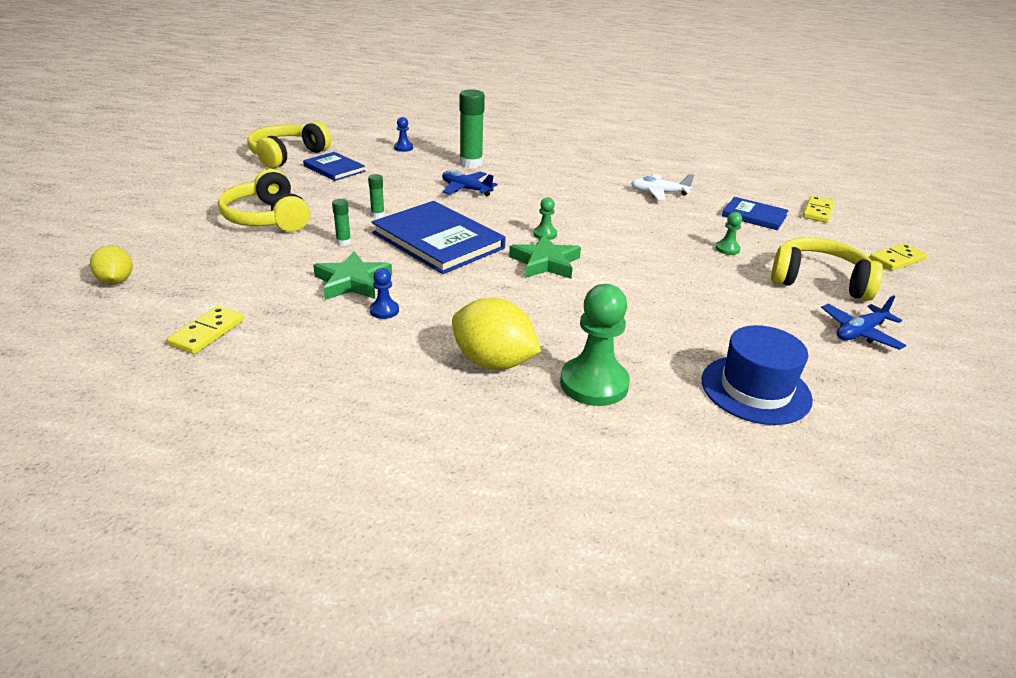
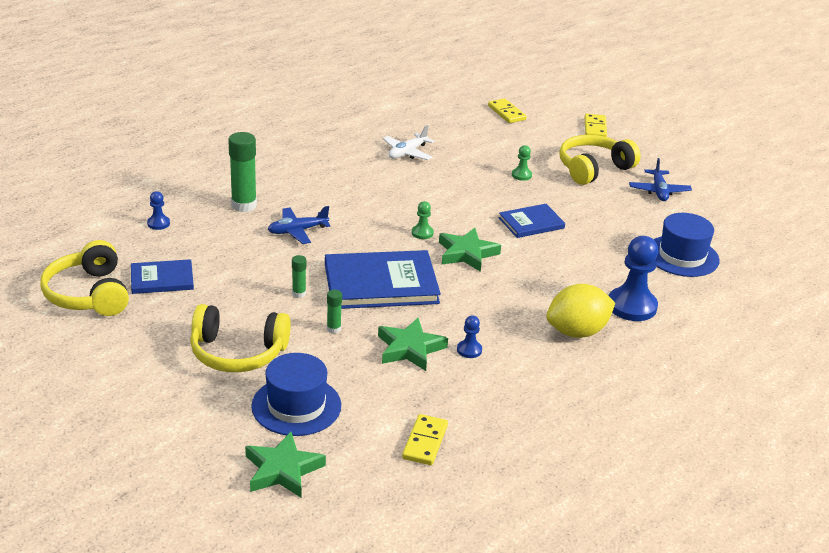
camera: 55 degrees left, 0 degrees up
(116, 281) = (282, 470): yellow lemon -> green star
(207, 332) = (425, 442): yellow domino -> yellow domino turned 45 degrees clockwise
(214, 260) = (296, 406): none -> blue hat
(594, 384) = (632, 306): green pawn -> blue pawn
(754, 216) = (486, 138): blue book -> blue book (531, 223)

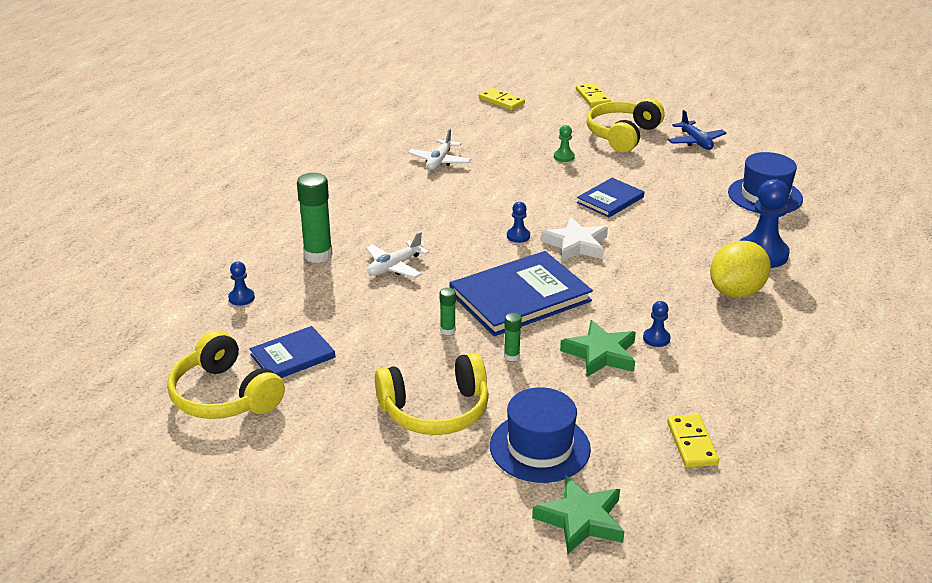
camera: 20 degrees left, 0 degrees up
(297, 231) = (394, 267): blue plane -> white plane
(422, 233) = (518, 236): green pawn -> blue pawn
(467, 253) = (576, 245): green star -> white star

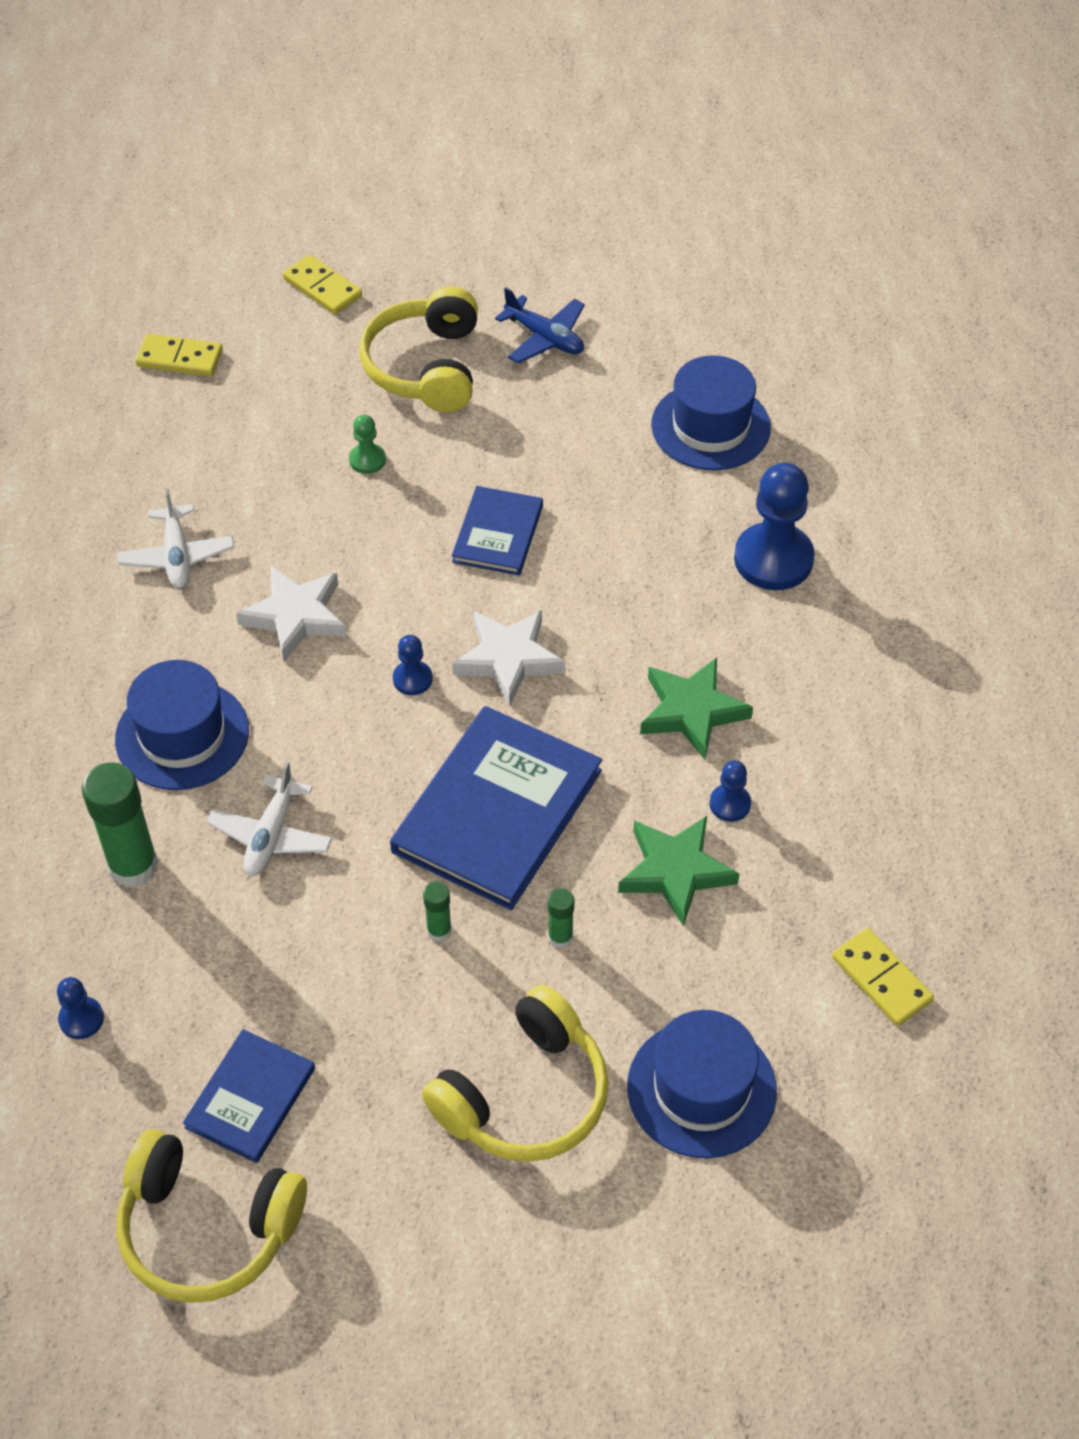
camera: 30 degrees left, 20 degrees up
(384, 219) = (182, 735): none -> blue hat
(478, 197) = (295, 616): none -> white star
(581, 519) = (825, 1184): green star -> green star (692, 711)
(736, 292) = (781, 657): yellow lemon -> none

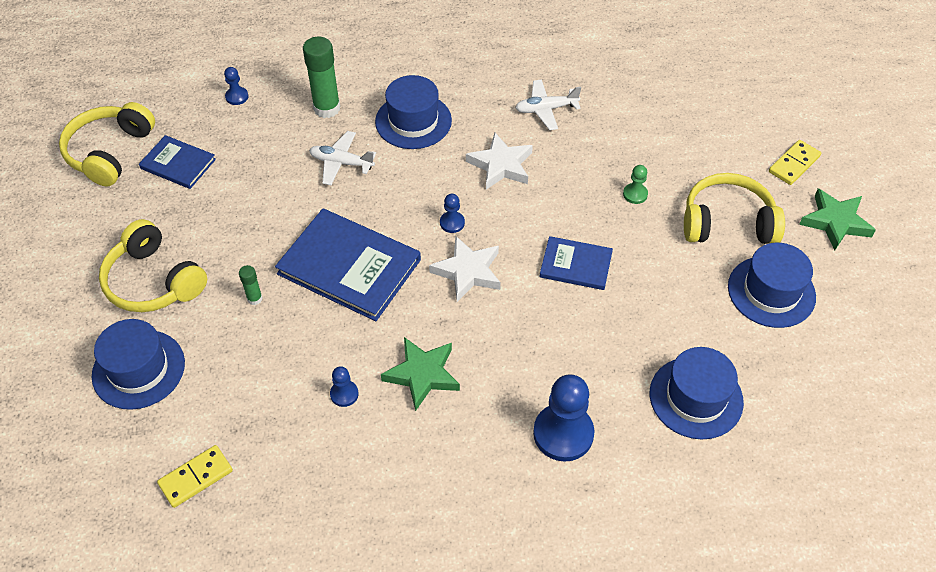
camera: 90 degrees right, 0 degrees up
(180, 358) = (712, 98): yellow domino -> none
(439, 931) = (268, 240): green glue stick -> none
(545, 338) = (771, 291): blue plane -> blue hat
(675, 871) = (294, 361): green star -> green star (835, 222)

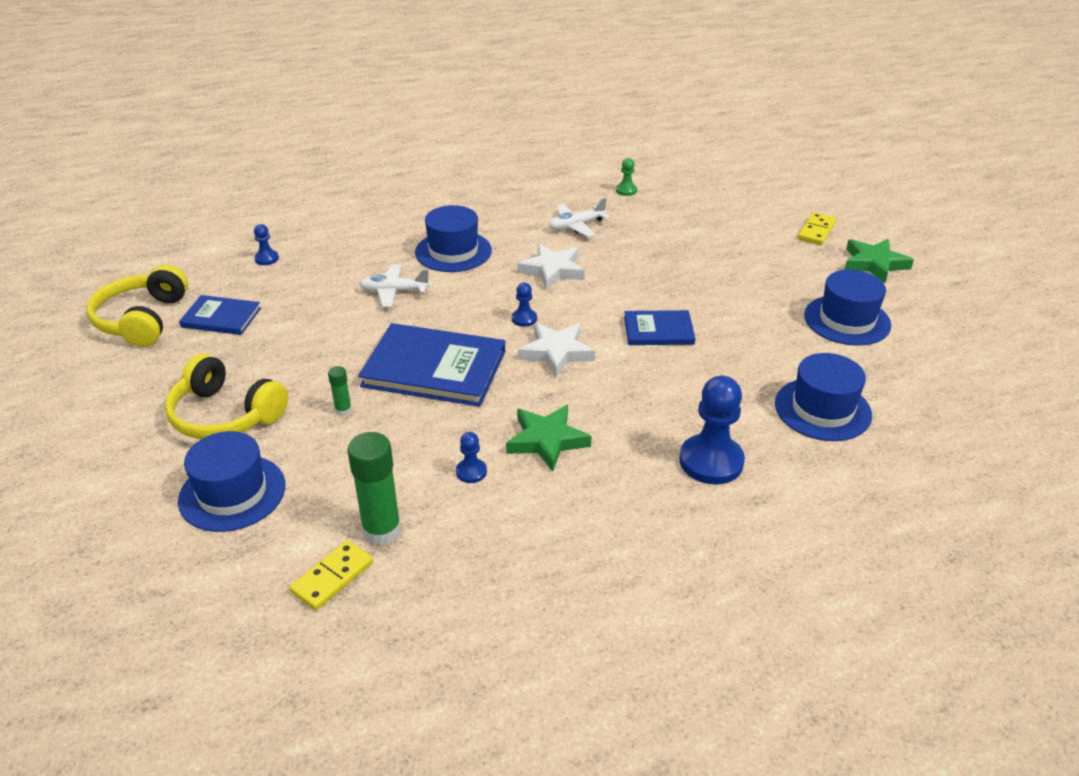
camera: 15 degrees left, 15 degrees down
(327, 108) = (363, 254): green glue stick -> green glue stick (382, 531)
(635, 194) = (687, 272): green pawn -> green pawn (626, 190)
(727, 223) = (781, 279): yellow headphones -> none

